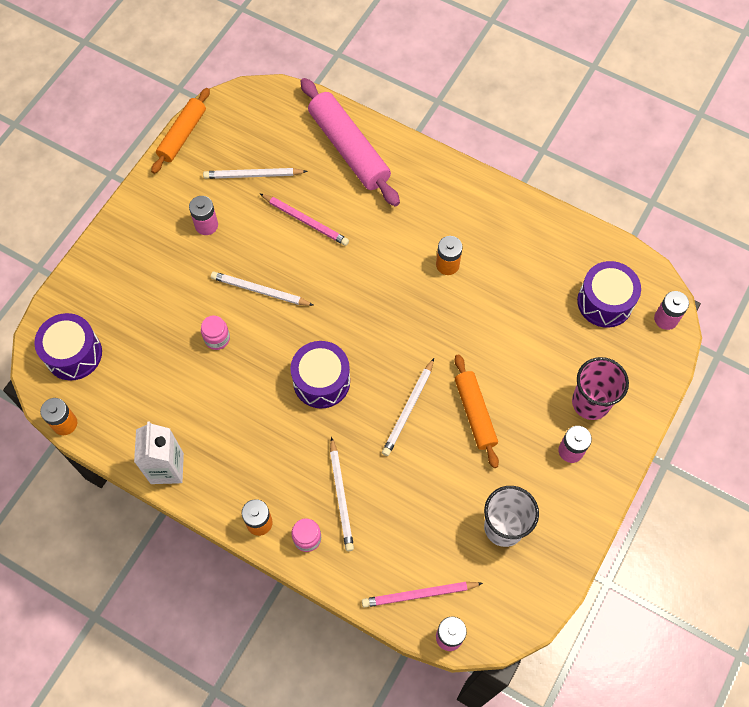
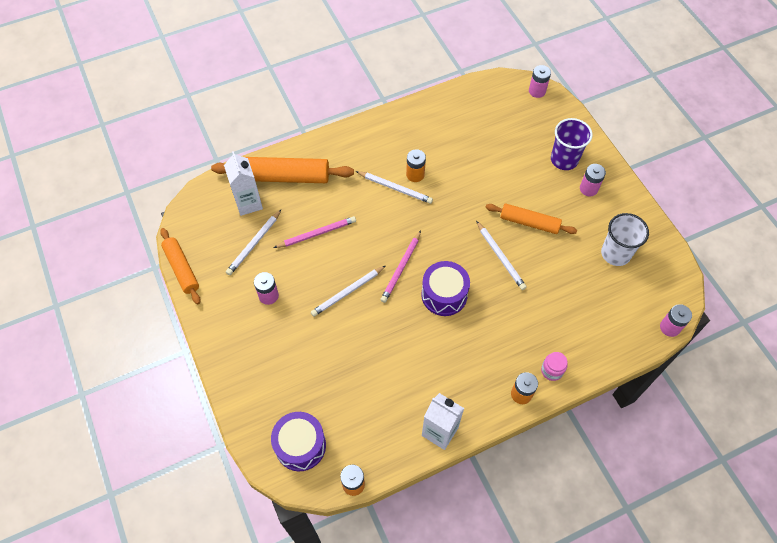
camera: 55 degrees left, 5 degrees down
(217, 338) = (363, 340): pink jar -> none
(294, 139) = (248, 203): none -> white carton
(341, 496) = (535, 332): white pencil -> white pencil (395, 188)
(349, 149) = (284, 176): pink rolling pin -> orange rolling pin
(419, 594) = (631, 327): pink pencil -> pink pencil (401, 268)
(590, 402) = (564, 159): pink cup -> purple cup
(605, 302) = (504, 112): purple drum -> none

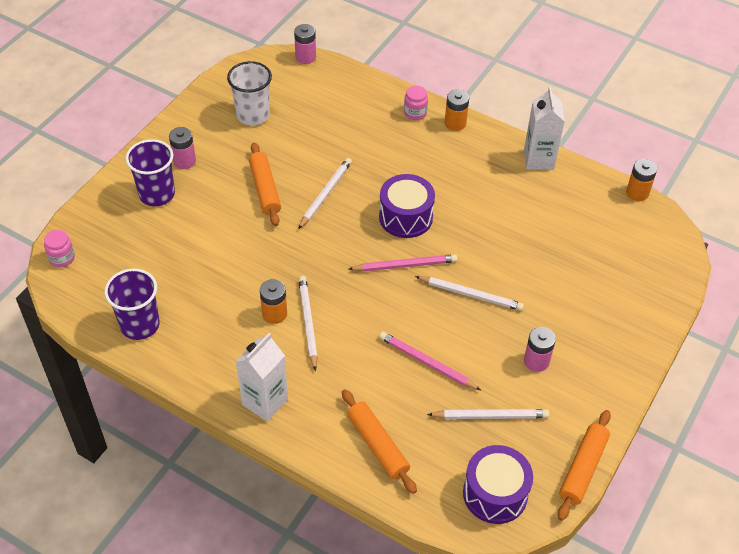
camera: 125 degrees left, 10 degrees down
(248, 203) = (444, 459): white carton -> white carton (265, 402)
(284, 176) = (377, 445): orange rolling pin -> orange rolling pin, size x0.64
(300, 445) = (646, 245): purple drum -> purple drum (495, 494)
(456, 107) = (140, 325): none -> purple cup
(537, 91) = (62, 258): pink battery -> pink jar

